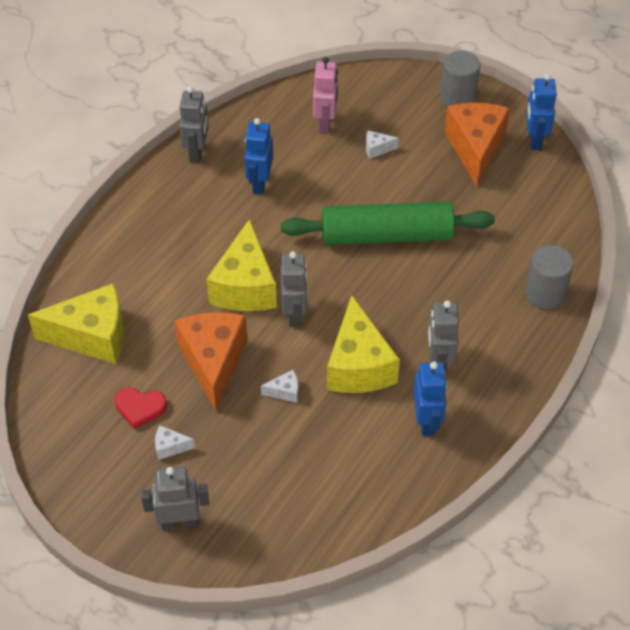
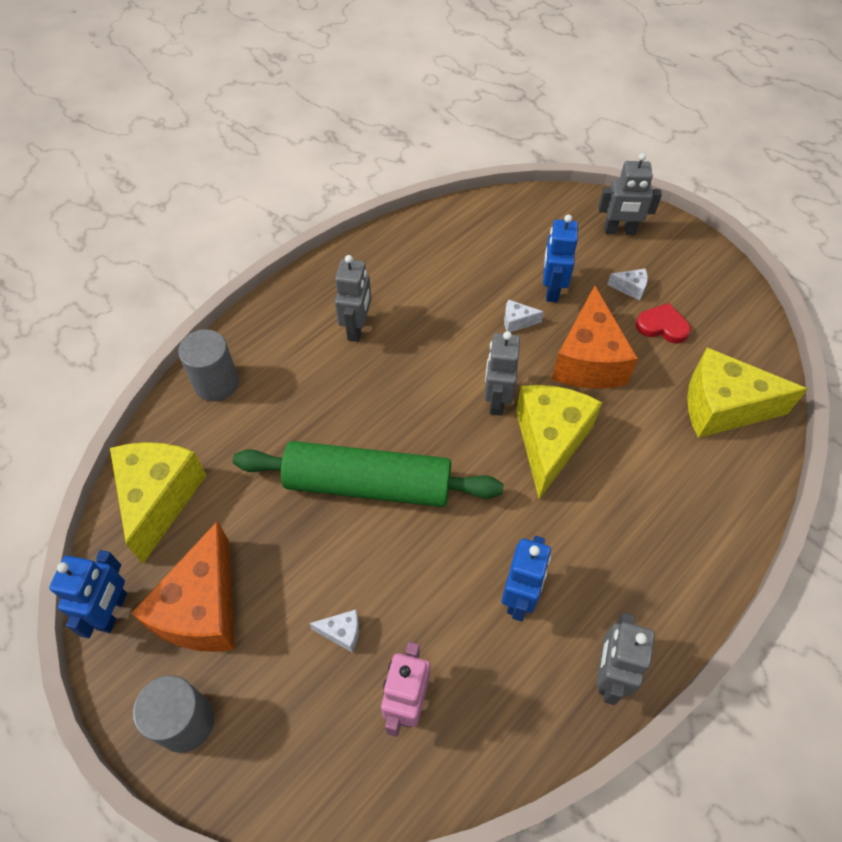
camera: 170 degrees left, 5 degrees up
(358, 366) = (439, 336): yellow cheese -> yellow cheese (160, 498)
(427, 421) = (386, 278): blue robot -> blue robot (551, 289)

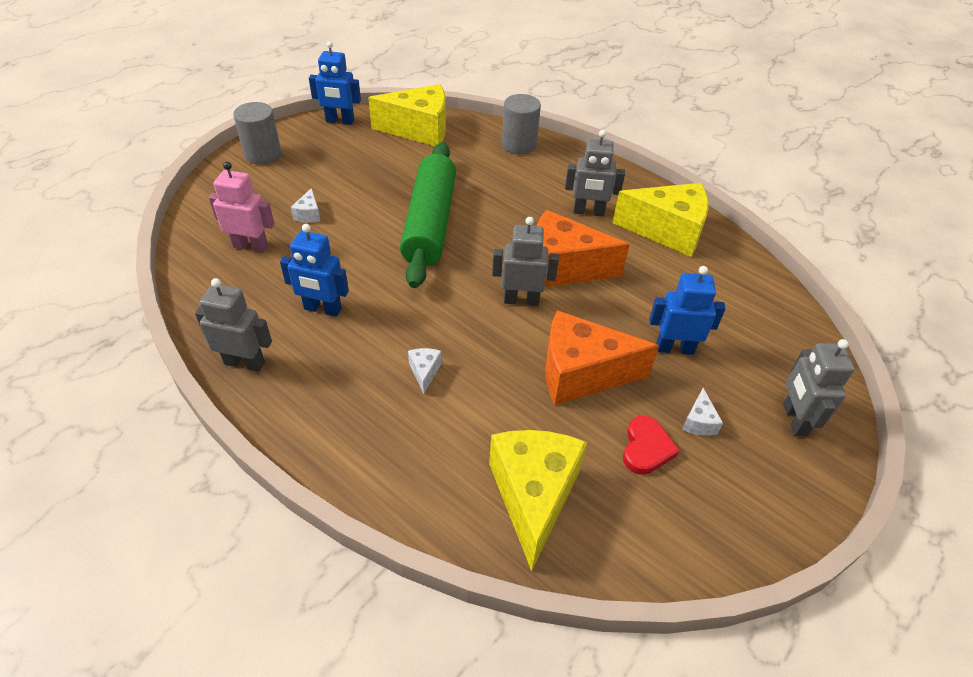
camera: 85 degrees right, 10 degrees down
(202, 609) = (336, 154): orange cheese -> orange cheese (562, 267)
(517, 321) = (622, 318): white cheese -> white cheese (424, 372)
(550, 442) = (476, 336): yellow cheese -> yellow cheese (667, 231)

